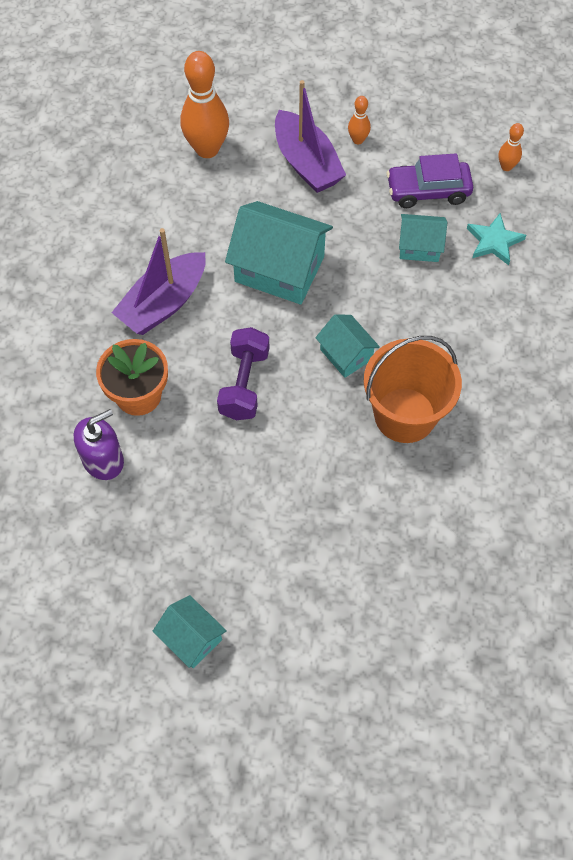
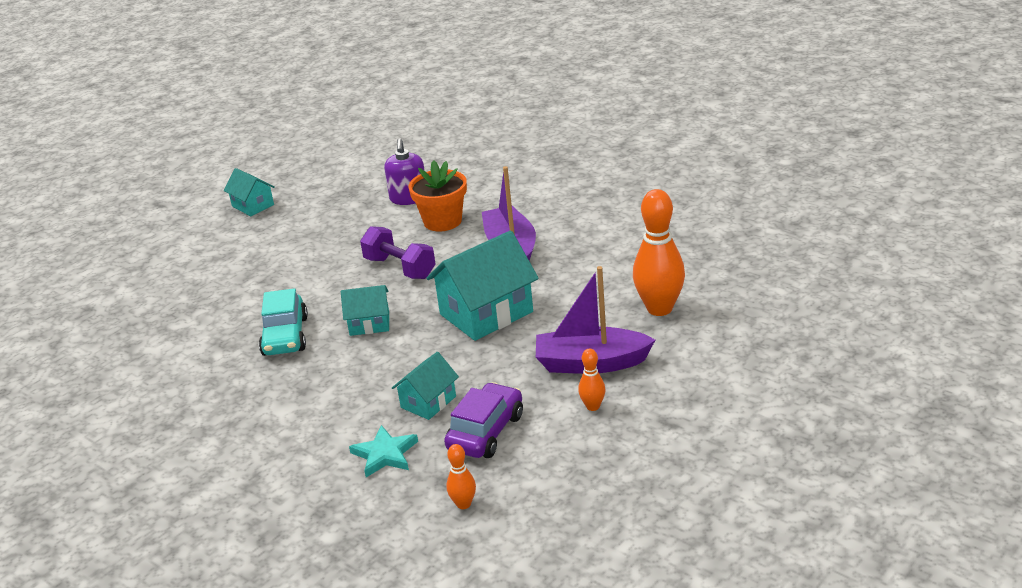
camera: 125 degrees right, 30 degrees down
(191, 638) = (253, 205): turquoise house -> turquoise house turned 60 degrees clockwise
(405, 415) = (285, 336): orange bucket -> turquoise car

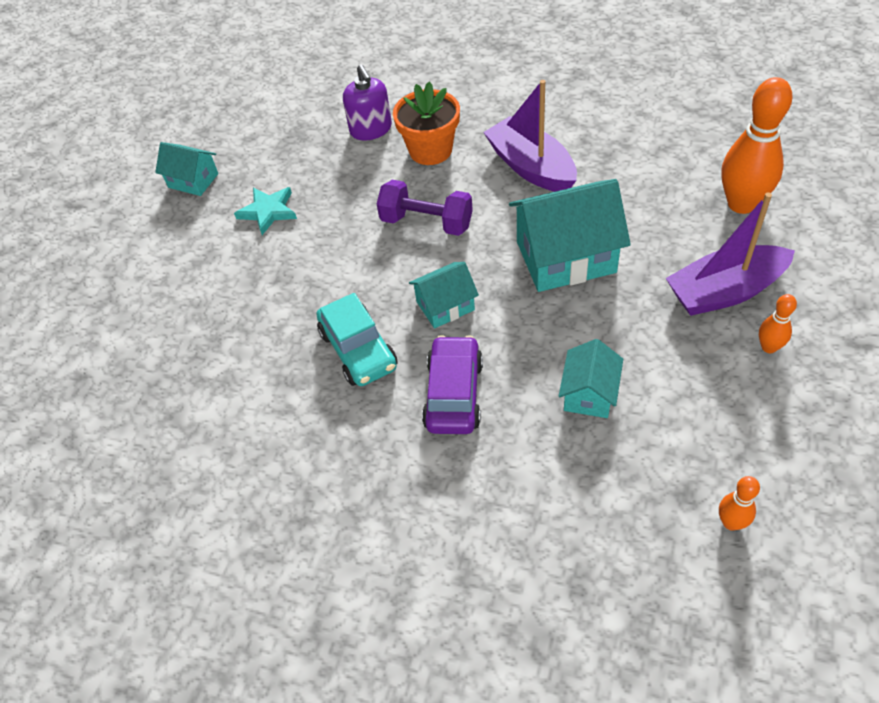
camera: 20 degrees left, 20 degrees up
(385, 454) = (593, 481): turquoise star -> turquoise star (268, 211)
(485, 432) = (682, 415): purple car -> purple car (453, 394)
(486, 313) = (565, 257): turquoise house -> turquoise house turned 45 degrees clockwise

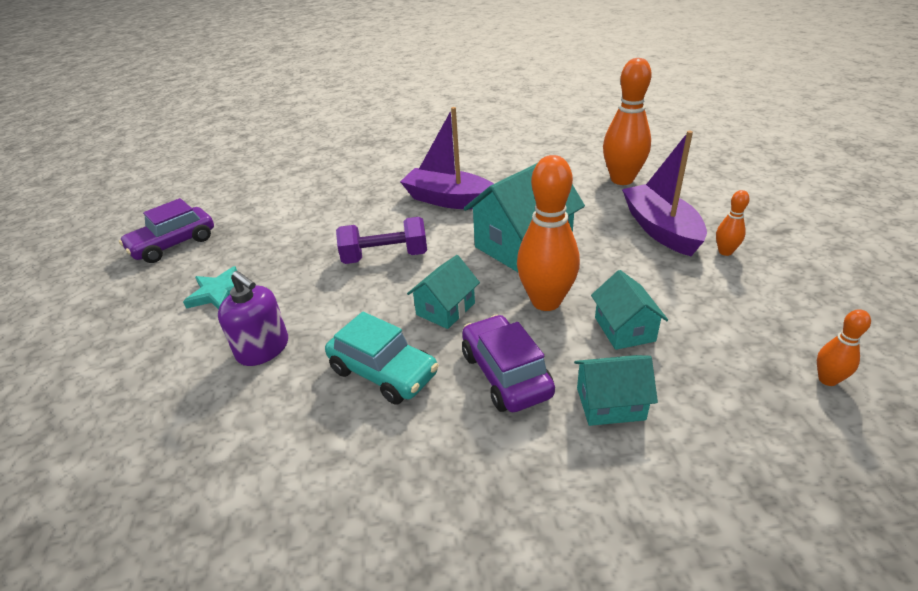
camera: 30 degrees left, 15 degrees down
(193, 180) = (121, 292): turquoise house -> turquoise house (610, 403)
(252, 136) = (173, 244): none -> purple car
(371, 129) = (292, 212): purple soap dispenser -> purple soap dispenser (263, 349)
(430, 150) = (355, 211): orange flower pot -> none
(540, 334) = (546, 301): none -> orange bowling pin
(725, 291) = (661, 229): purple boat -> purple boat turned 120 degrees clockwise

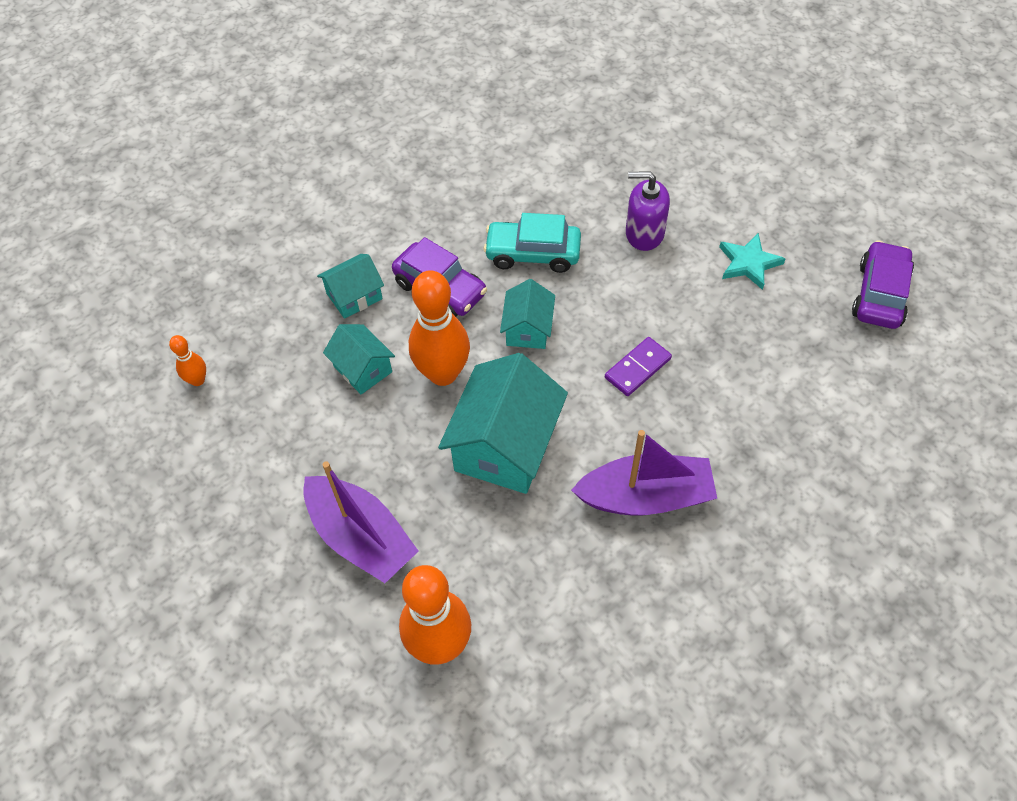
camera: 150 degrees right, 20 degrees up
(385, 257) = (637, 368): purple dumbbell -> purple domino
(725, 252) = (284, 521): orange bowling pin -> none

